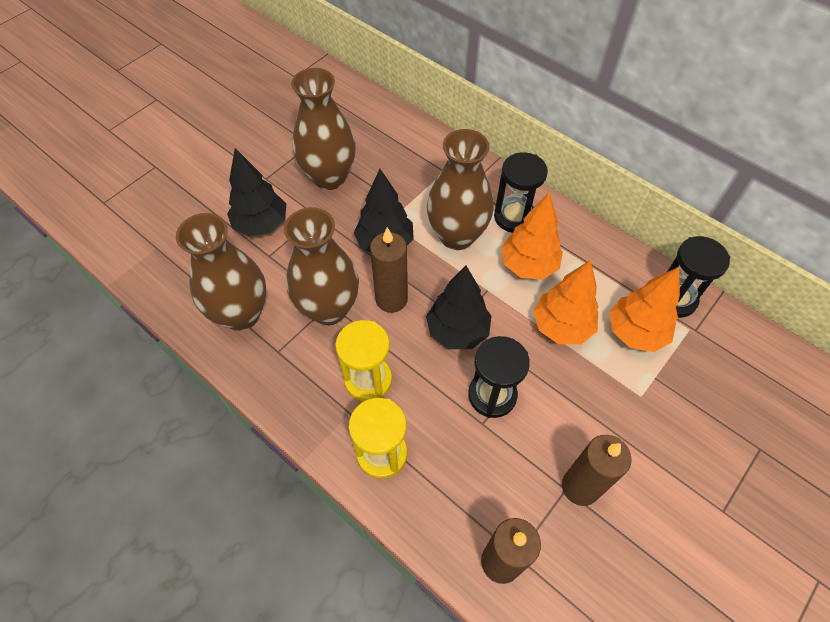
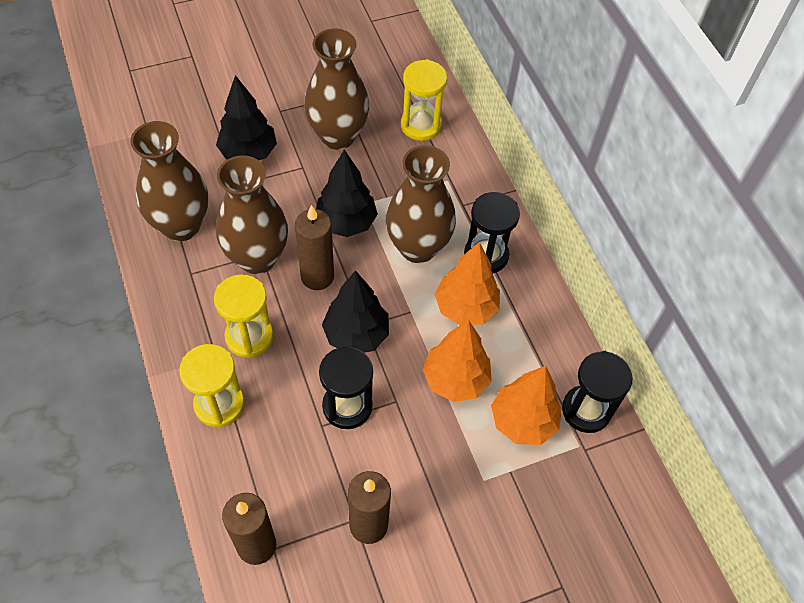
camera: 25 degrees right, 0 degrees up
(392, 140) = (421, 125): none -> yellow hourglass

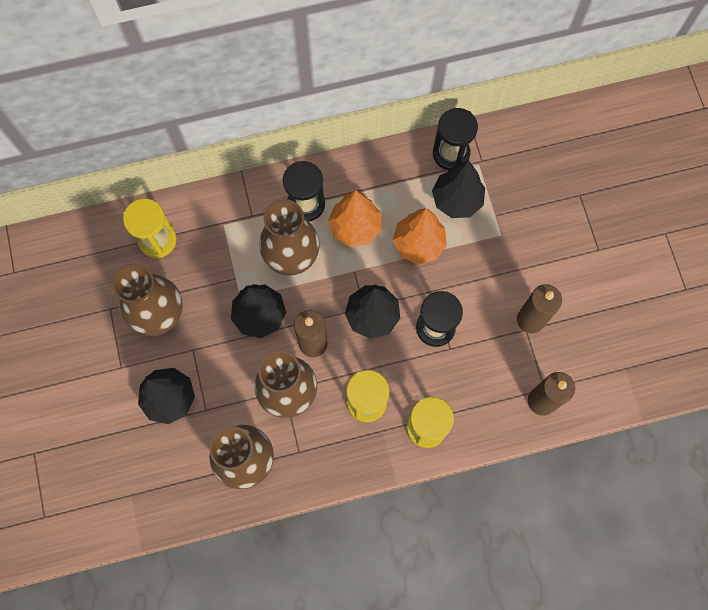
camera: 80 degrees left, 15 degrees up
(522, 421) = (456, 200): orange tree -> black tree

